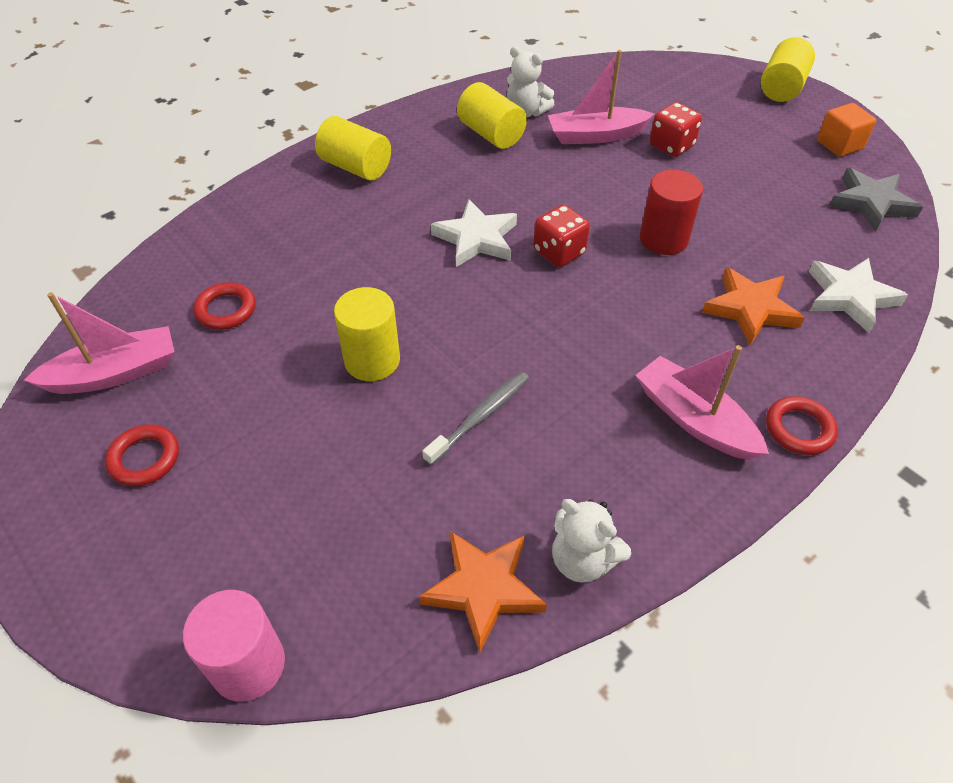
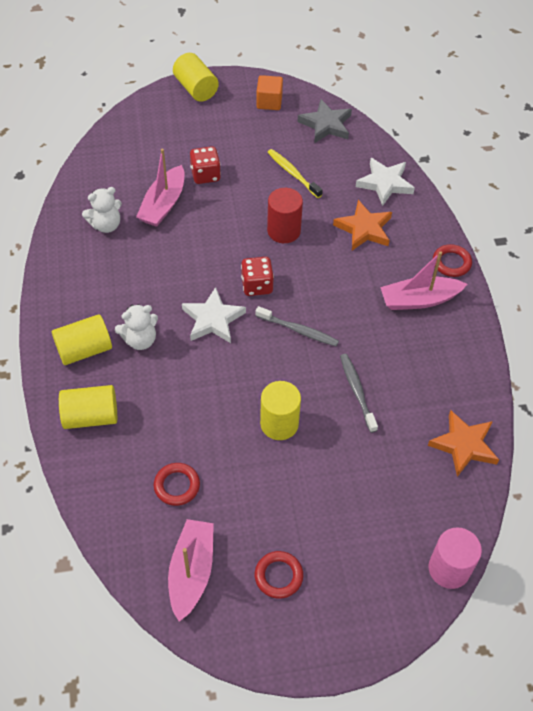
camera: 60 degrees left, 5 degrees up
(491, 134) = (114, 257): yellow cylinder -> yellow cylinder (91, 416)
(527, 317) = (298, 330): none -> grey toothbrush
(582, 560) = (471, 395): white teddy bear -> white teddy bear (140, 340)
(759, 209) = (293, 173): none -> yellow toothbrush

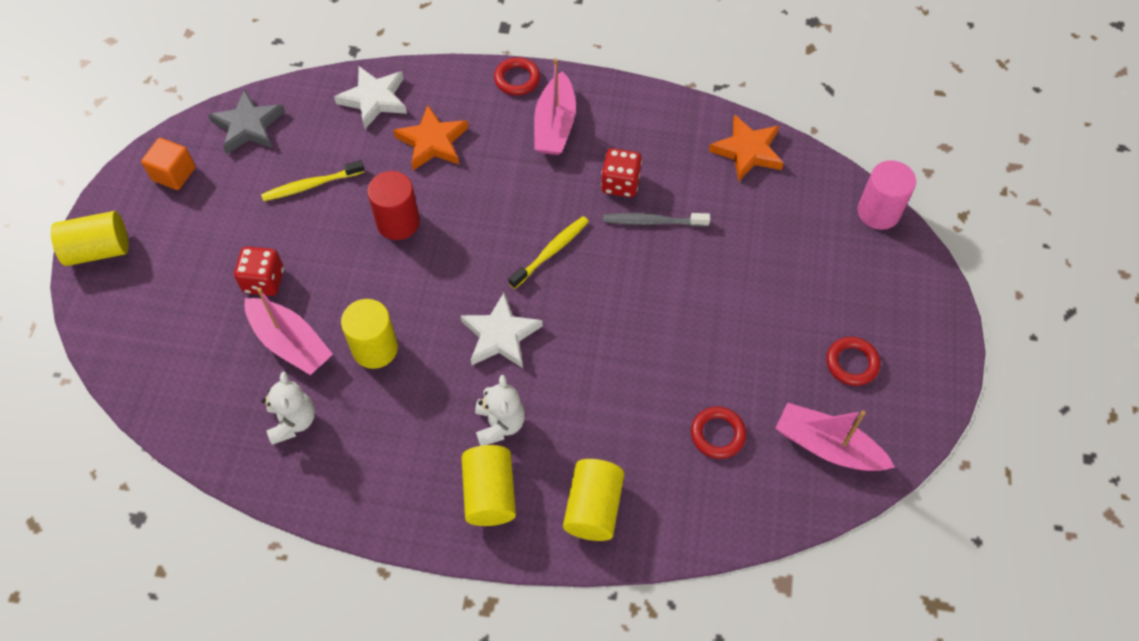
camera: 70 degrees left, 5 degrees up
(257, 285) = (469, 274): red dice -> red dice (620, 183)
(279, 424) = (669, 308): yellow cylinder -> yellow cylinder (375, 348)
(298, 330) = (551, 252): grey toothbrush -> yellow toothbrush

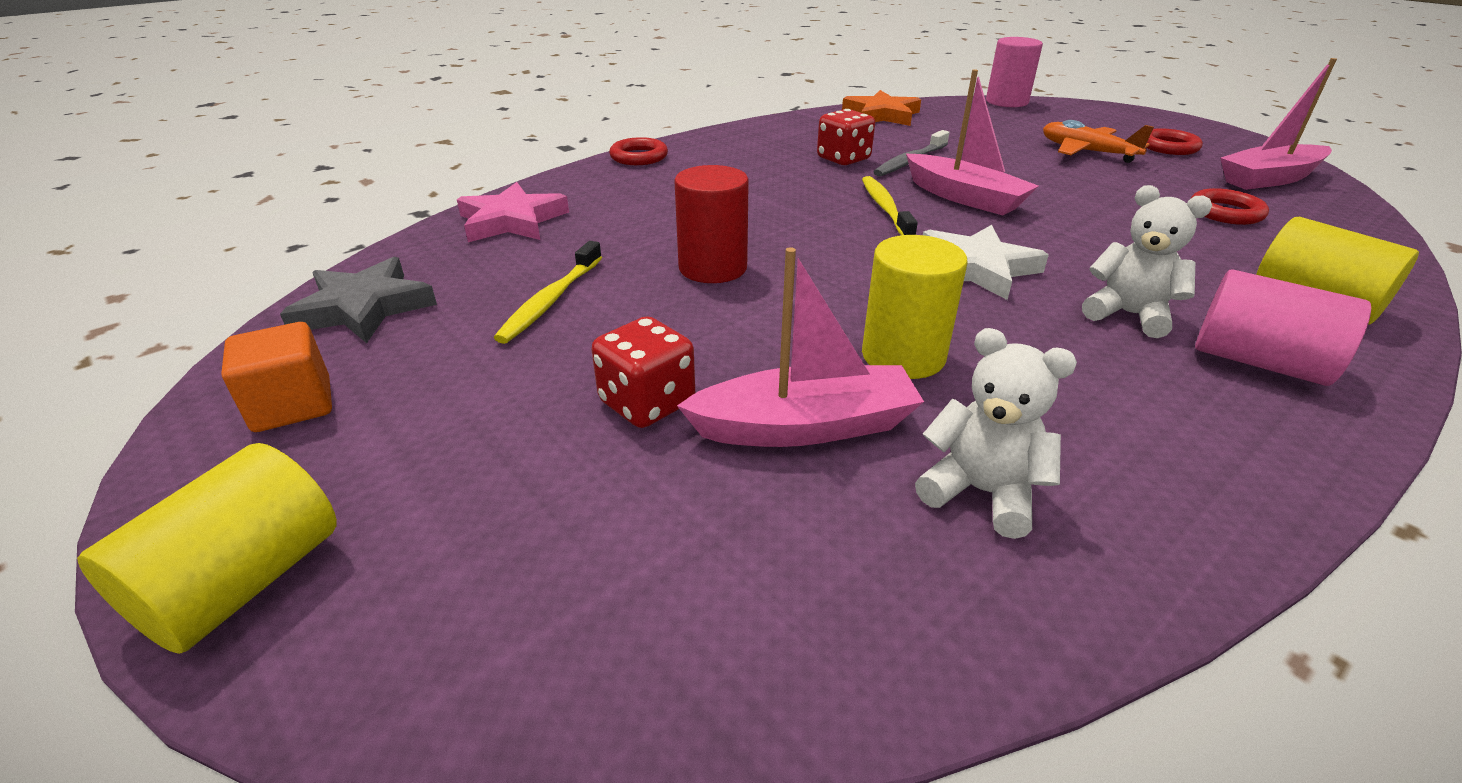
camera: 50 degrees left, 25 degrees down
(374, 99) = (512, 221): white star -> pink star
(433, 142) = (635, 213): orange star -> none
(489, 494) = (1258, 362): yellow cylinder -> pink cylinder
(555, 125) = (725, 160): pink boat -> pink boat (964, 197)
(782, 315) = (1086, 152): none -> orange plane

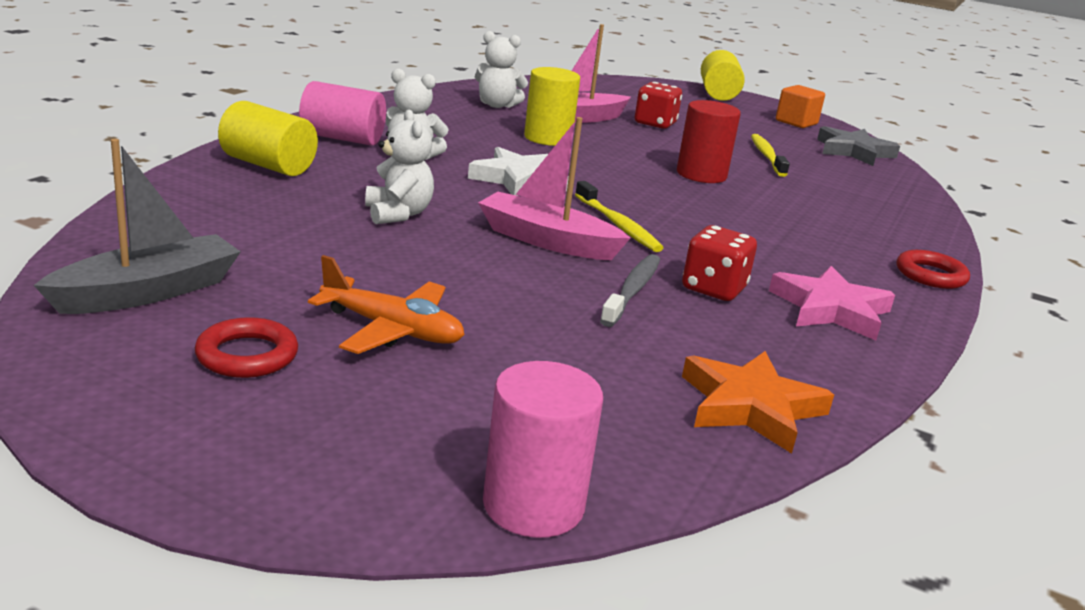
camera: 155 degrees right, 10 degrees down
(512, 221) = (891, 200): pink star -> pink star (830, 309)
(1113, 229) = (398, 214): none -> white teddy bear
(1225, 212) = (265, 237): red ring -> none
(1269, 179) = (149, 292): pink boat -> grey boat

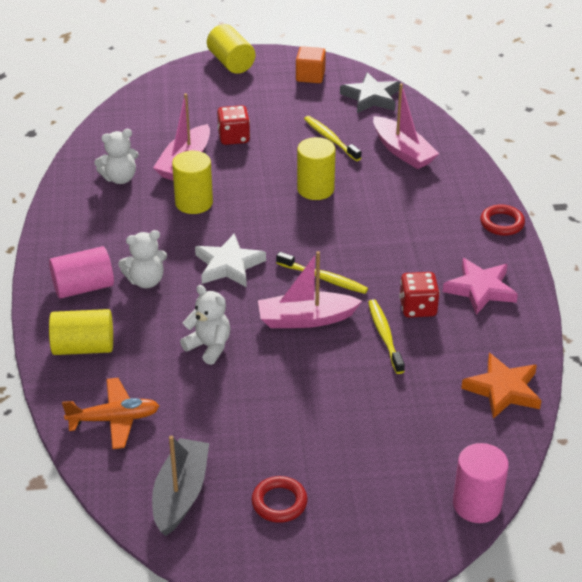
camera: 30 degrees left, 15 degrees up
(392, 330) = (316, 442): orange plane -> orange plane (114, 419)
(632, 291) = (384, 336): grey toothbrush -> yellow toothbrush
(701, 174) = (315, 189): red cylinder -> yellow cylinder
(849, 189) = (402, 151): none -> pink boat

